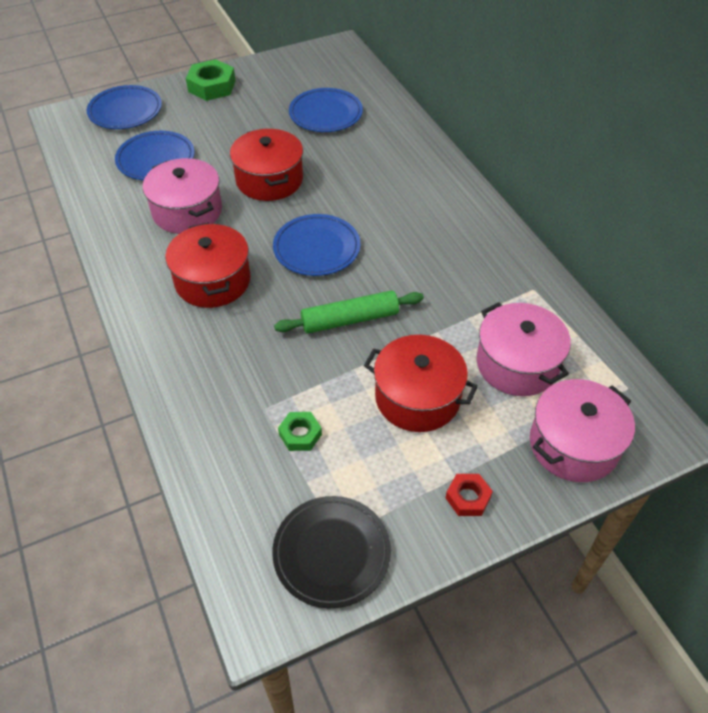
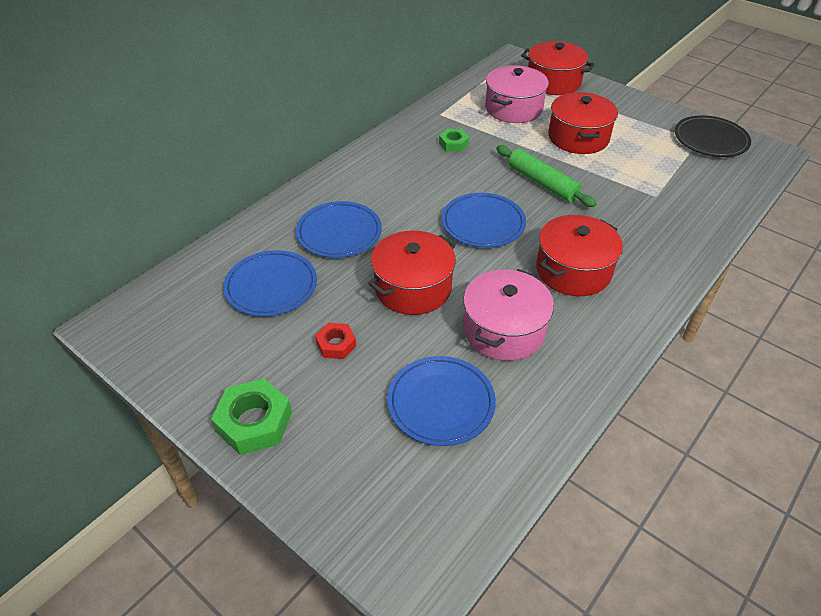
camera: 115 degrees left, 5 degrees down
(125, 111) = (360, 499): blue plate -> blue plate (339, 233)
(300, 434) = (656, 174): green nut -> green nut (453, 144)
(468, 498) = (625, 106): red nut -> red nut (336, 344)
(573, 444) = (553, 82): pink pot -> red pot

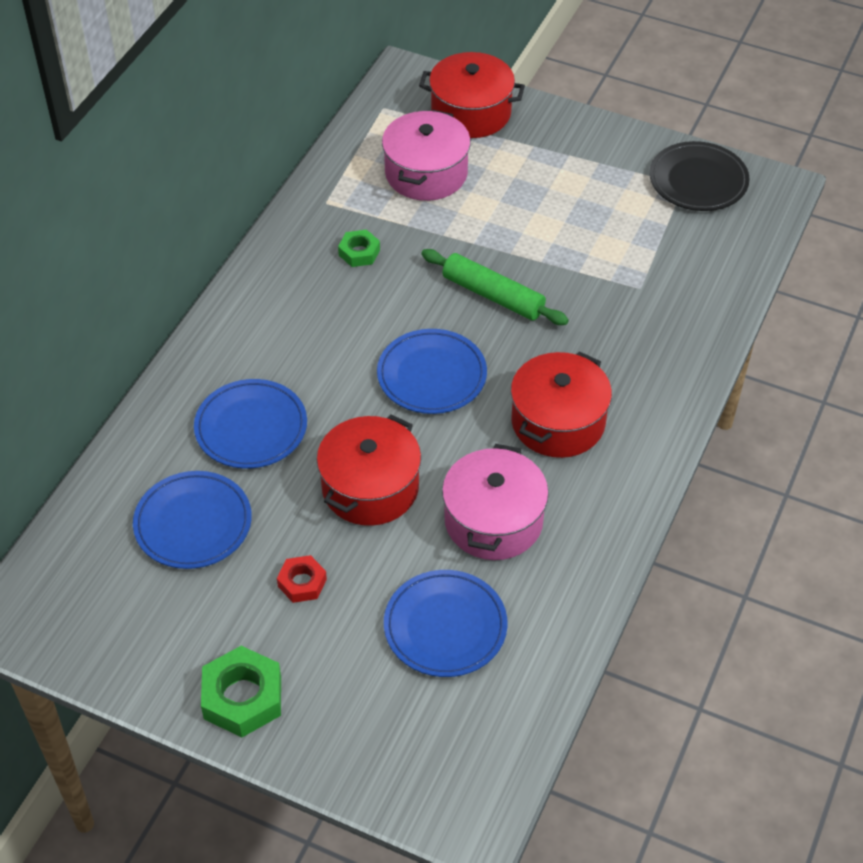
camera: 15 degrees left, 5 degrees up
(578, 138) = (525, 209): red pot -> none

